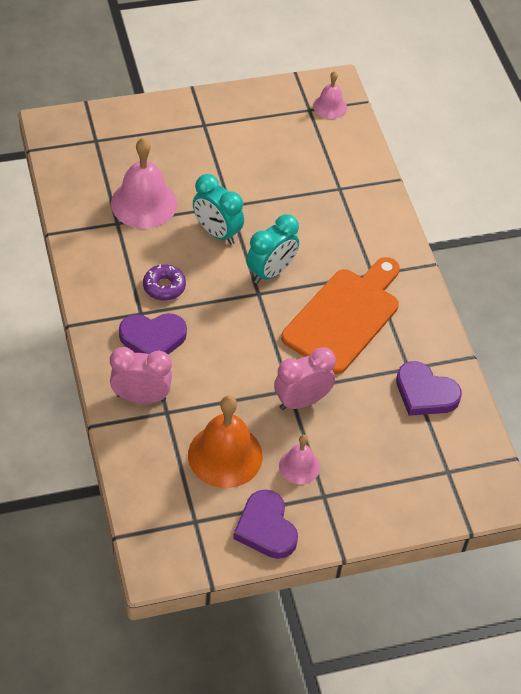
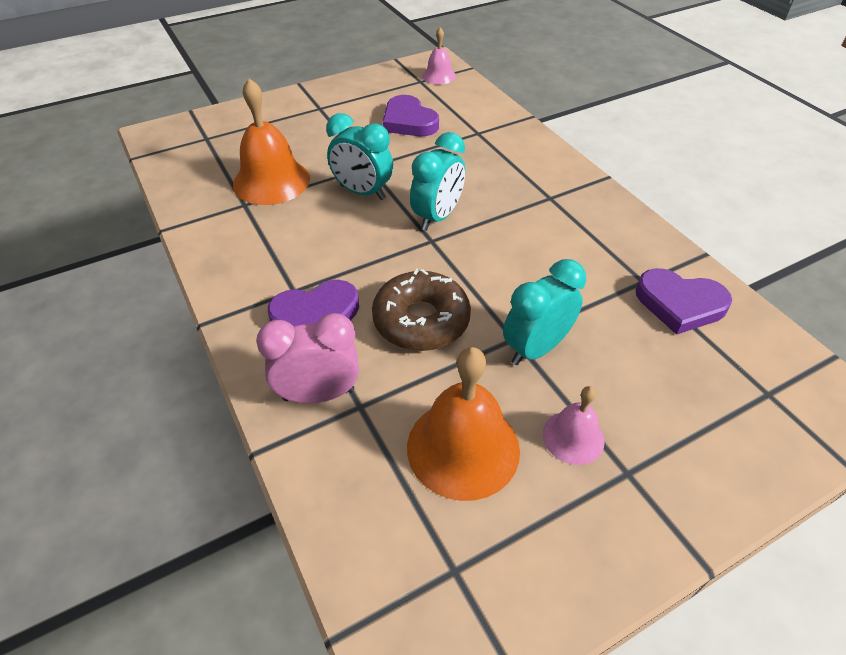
camera: 10 degrees left, 5 degrees down
(144, 203) = (271, 181): pink bell -> orange bell
(164, 287) = (316, 256): purple donut -> none
(227, 360) = (421, 320): none -> brown donut
(266, 528) = (569, 550): purple heart -> purple heart (409, 121)
(301, 401) = (535, 348): pink clock -> turquoise clock
(345, 317) = (541, 243): orange cutting board -> none

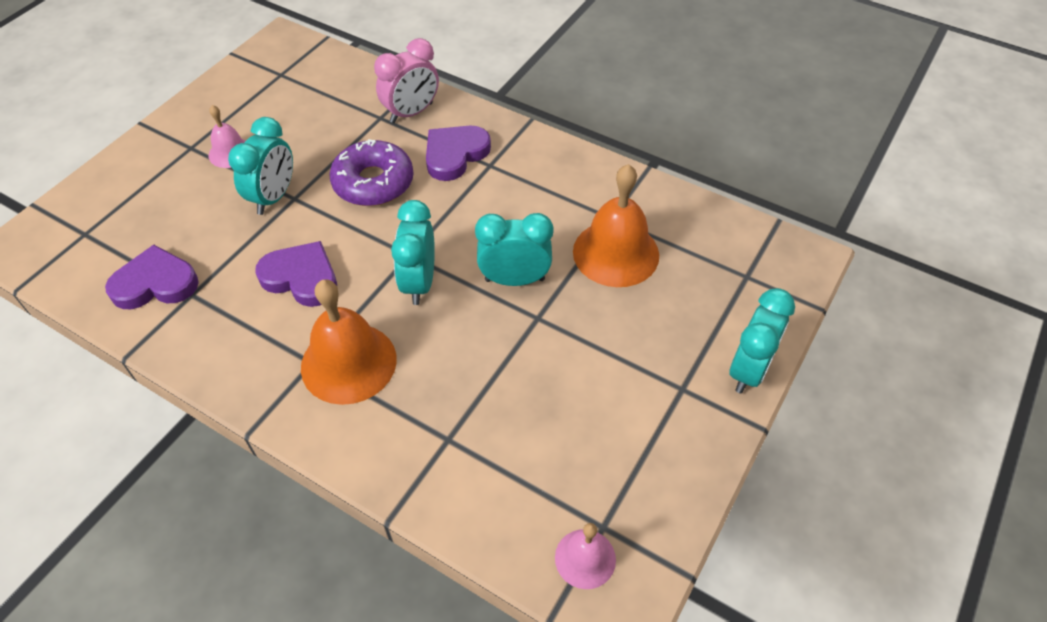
camera: 150 degrees right, 5 degrees up
(272, 102) = (749, 370): none -> turquoise clock
(409, 121) = (550, 417): purple heart -> purple heart (301, 277)
(421, 320) = (373, 182): brown donut -> purple donut
(463, 448) = (300, 121): orange bell -> orange bell (348, 363)

